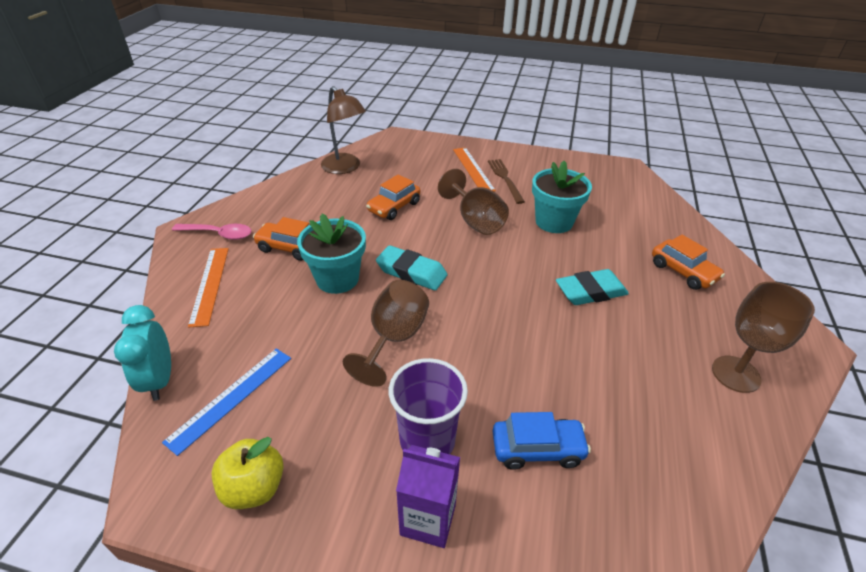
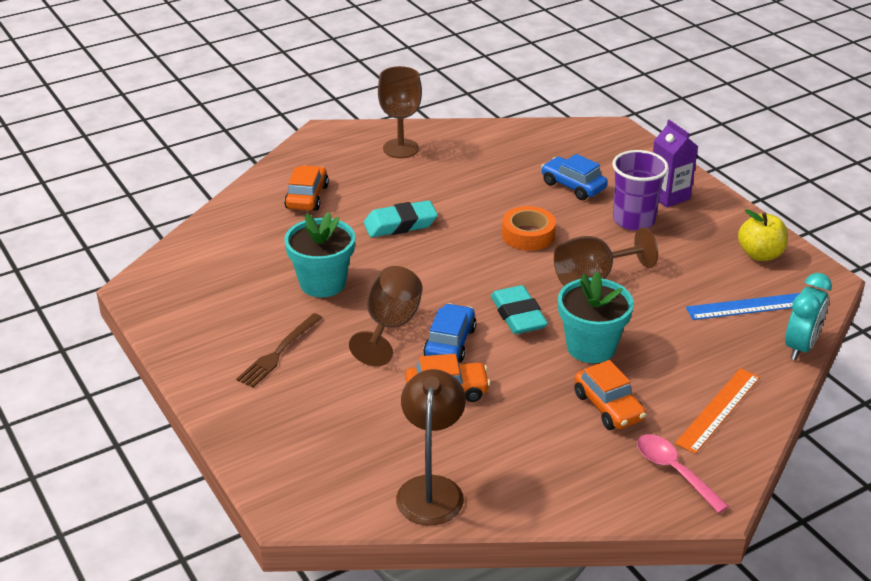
camera: 135 degrees left, 5 degrees down
(429, 231) = (450, 343): none -> blue car
(473, 169) = (288, 386): orange ruler -> none
(494, 348) = (528, 235): none -> orange tape
(590, 292) = (400, 224): turquoise eraser -> turquoise eraser turned 45 degrees counterclockwise

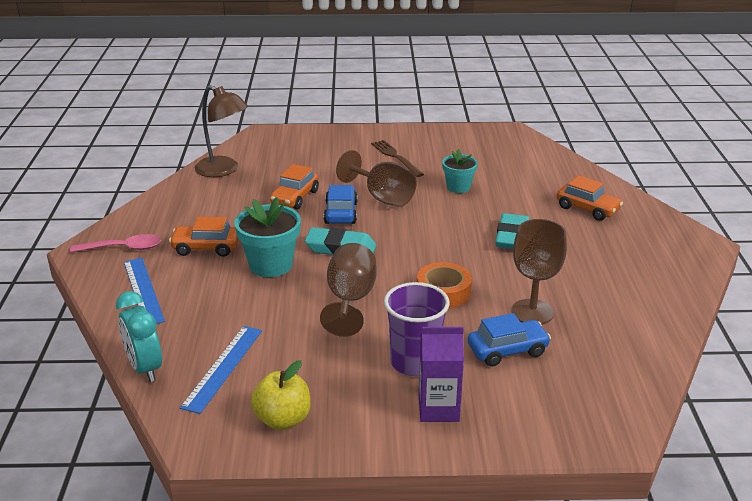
camera: 120 degrees right, 5 degrees down
(322, 283) = (458, 187): turquoise flower pot -> turquoise flower pot, size x0.63
(400, 148) = (649, 274): brown goblet -> brown goblet (532, 312)
(450, 343) = (341, 213): blue car -> blue car turned 135 degrees counterclockwise
(718, 410) = (143, 290): orange ruler -> blue ruler

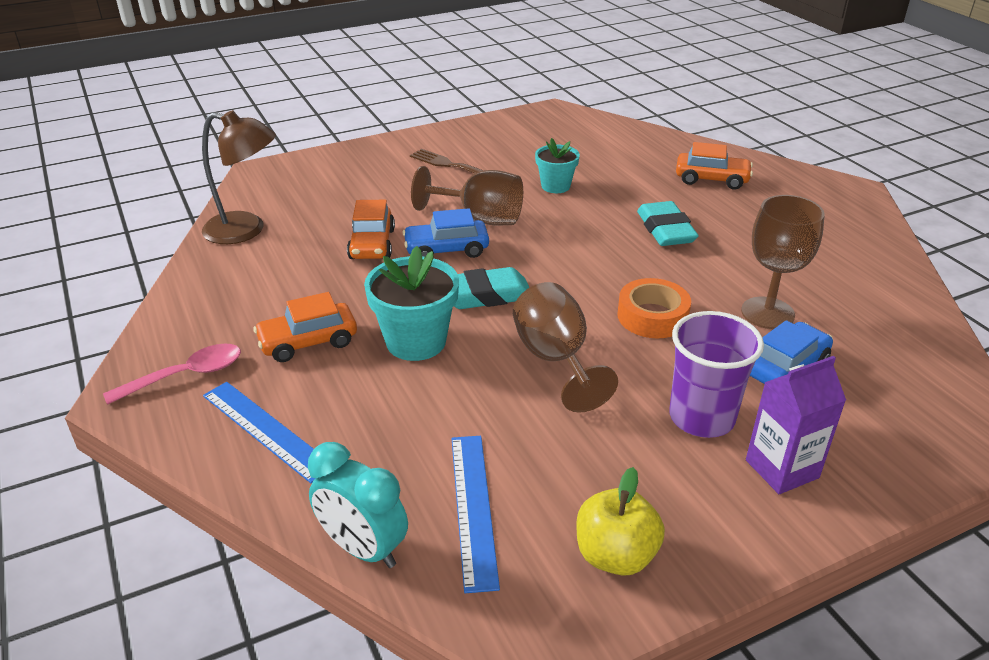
camera: 25 degrees left, 5 degrees up
(341, 213) = (446, 250): blue car -> blue car turned 75 degrees counterclockwise

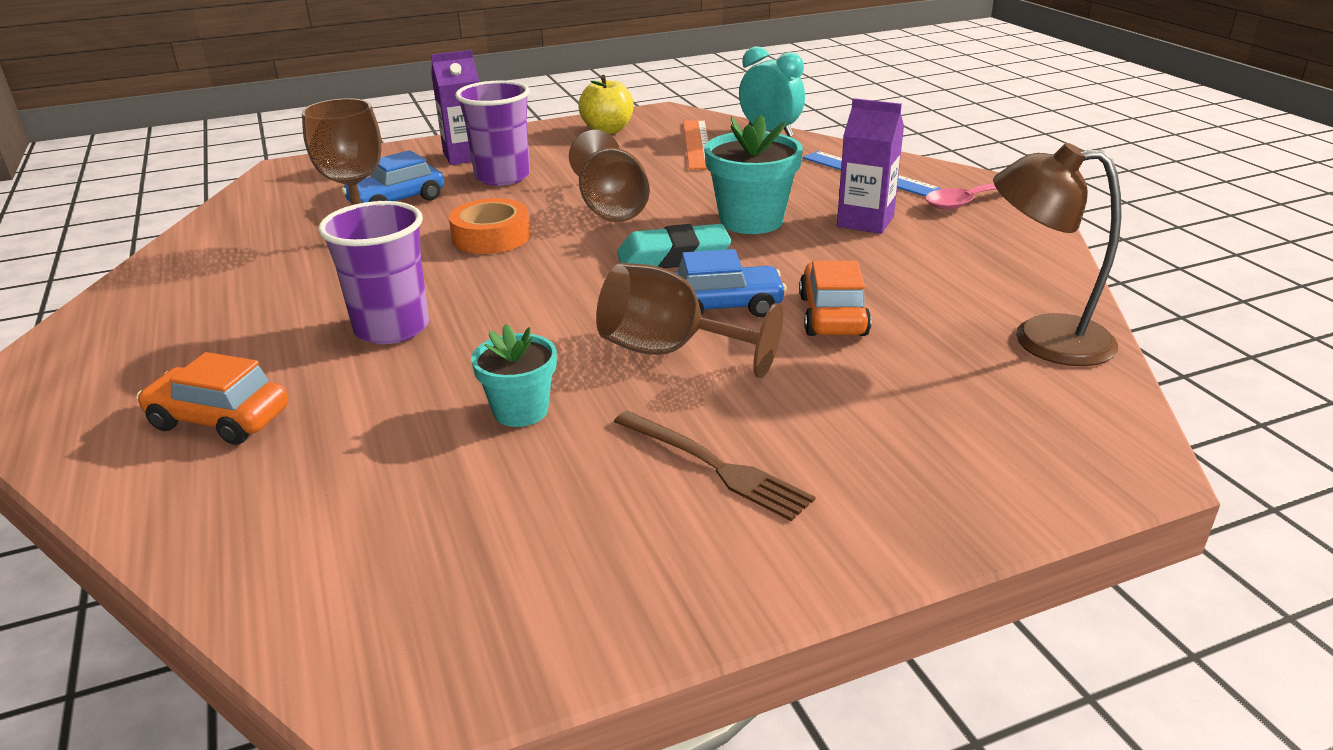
camera: 175 degrees left, 5 degrees down
(308, 342) = (865, 221): orange car -> purple carton
(473, 508) = (697, 144): blue ruler -> orange ruler
(665, 230) = (392, 328): turquoise eraser -> purple cup

